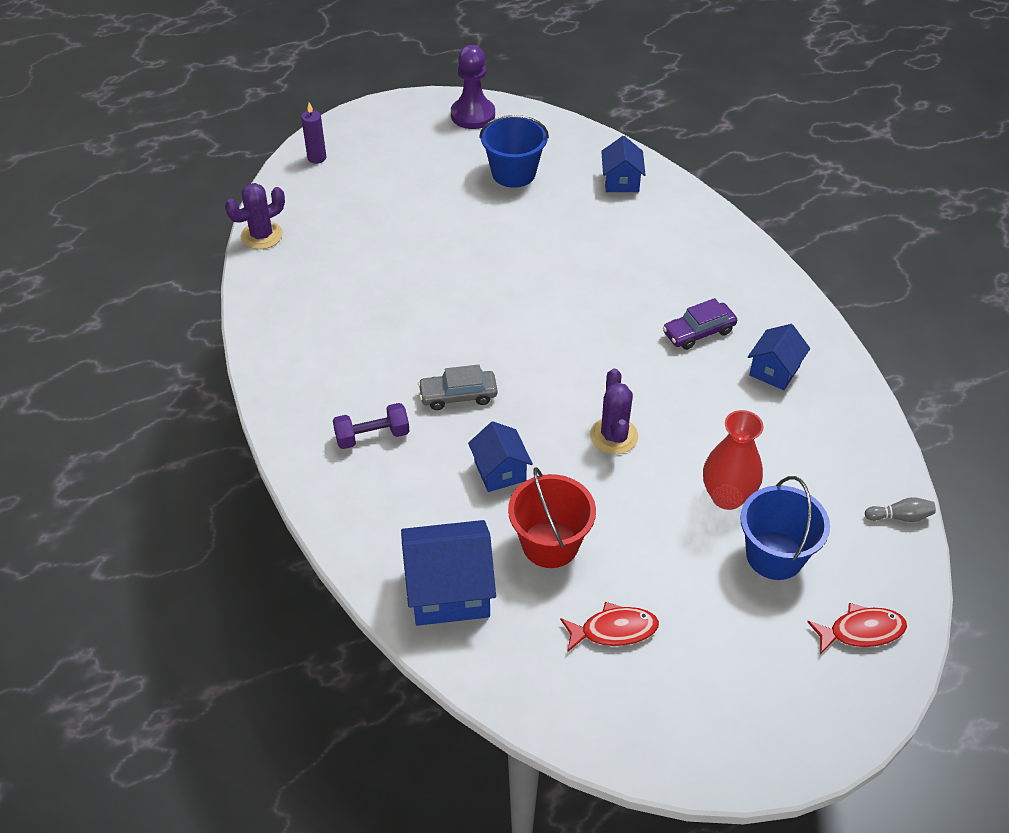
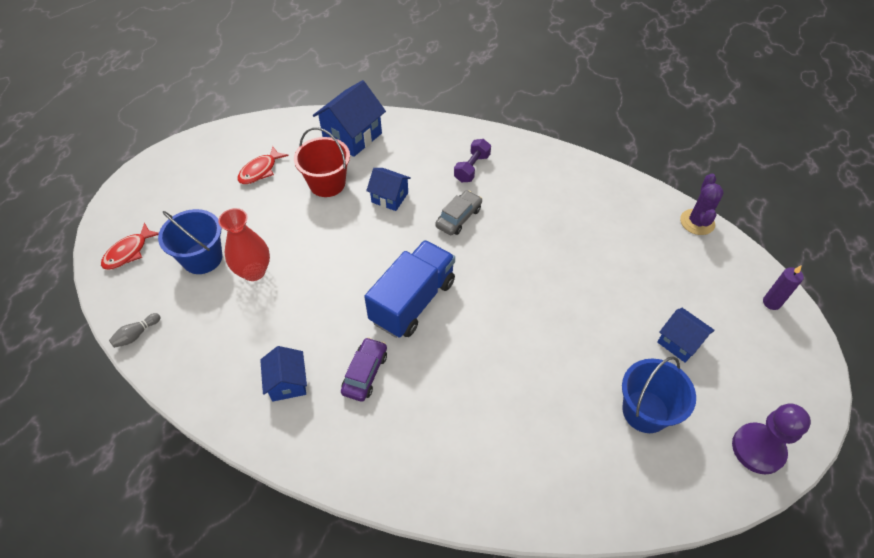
camera: 135 degrees right, 5 degrees up
(596, 355) = (413, 301): none -> blue truck
(614, 436) = (350, 259): purple cactus -> none
(621, 181) = (565, 481): blue house -> blue house (679, 342)

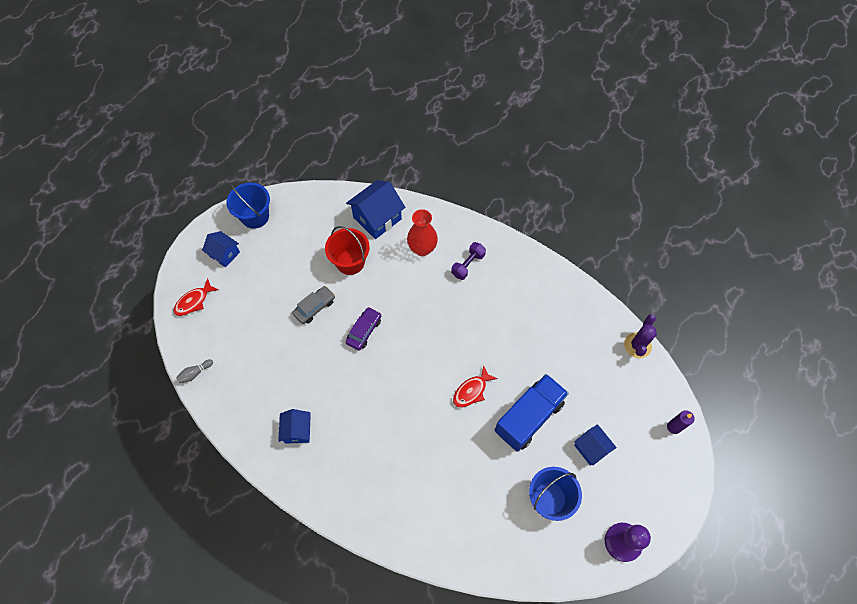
camera: 10 degrees right, 10 degrees up
(202, 258) = (247, 316): blue bucket -> blue bucket (255, 216)
(254, 271) = (284, 334): red vase -> red vase (422, 249)
(260, 170) = (300, 241): red fish -> red fish (471, 391)
(365, 373) = (353, 433): purple car -> purple car (364, 331)
(390, 197) = (397, 283): blue house -> blue house (224, 254)
(413, 301) = (398, 379): blue truck -> blue truck (528, 417)
(459, 218) = (447, 310): grey car -> grey car (315, 307)

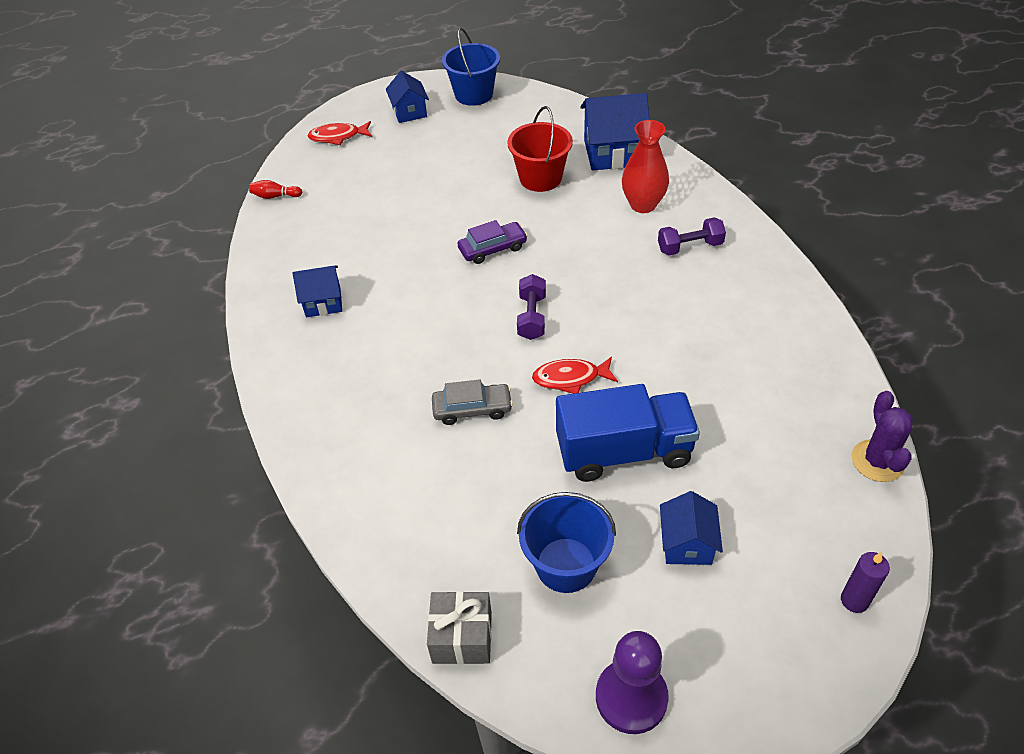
camera: 40 degrees right, 15 degrees down
(195, 373) = (275, 196): grey bowling pin -> red bowling pin
(297, 431) = (323, 302): blue house -> blue house turned 45 degrees clockwise
(315, 307) = (458, 200): grey car -> grey car (472, 409)
(422, 364) = (532, 317): none -> purple dumbbell
(533, 570) = (462, 637): none -> grey gift
(637, 345) = (877, 461): purple cactus -> purple cactus turned 60 degrees counterclockwise

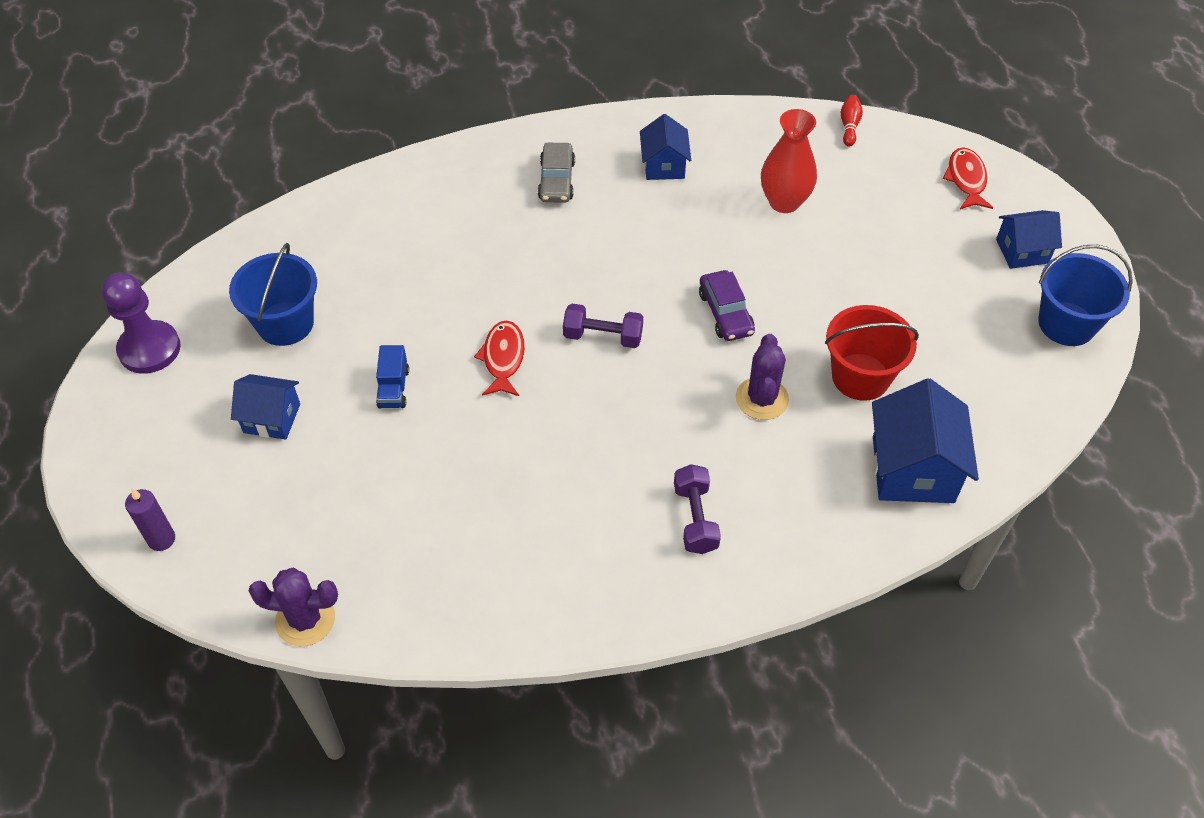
camera: 95 degrees right, 5 degrees up
(462, 637) = (247, 247): grey gift -> none
(472, 409) = (484, 274): grey car -> grey car (556, 180)
(573, 223) = (762, 399): none -> purple cactus
(624, 451) = (393, 388): blue truck -> blue truck, size x0.44
(643, 204) = (790, 483): red vase -> red vase (784, 202)

